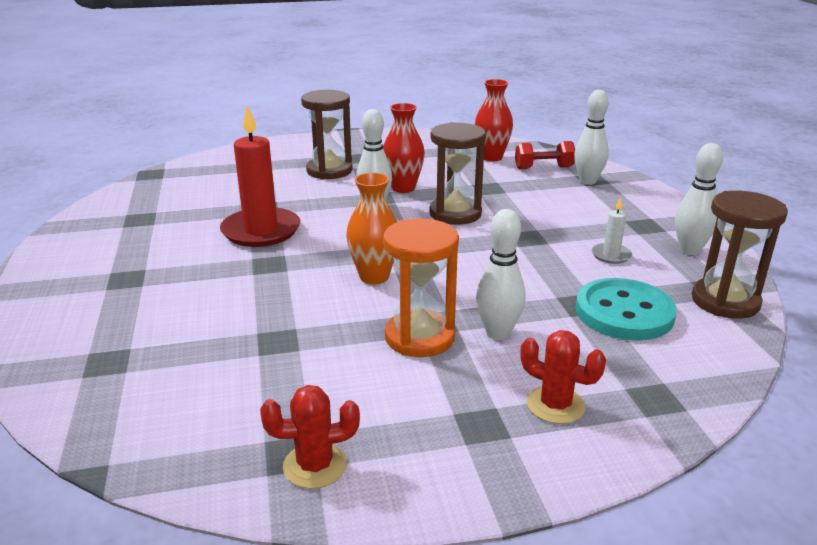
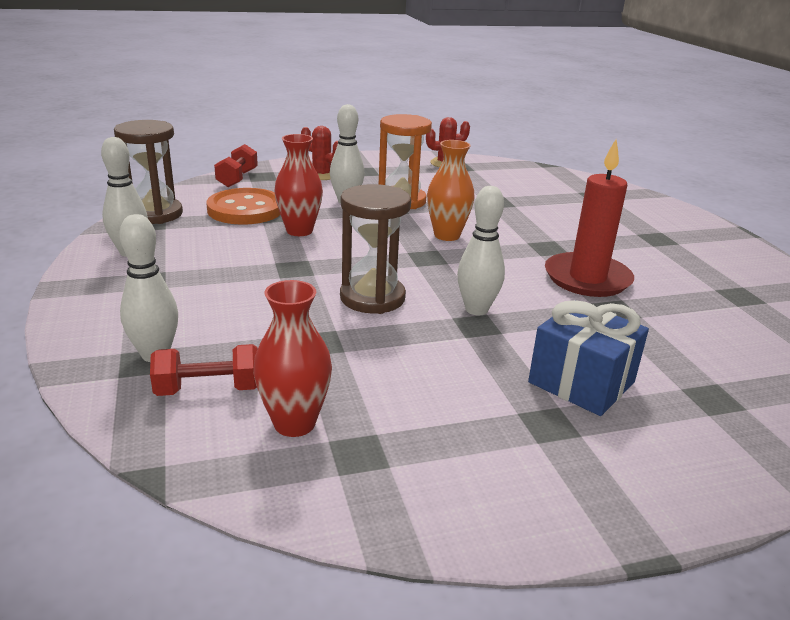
camera: 175 degrees right, 0 degrees up
(329, 171) = (581, 382): brown hourglass -> blue gift
(403, 188) = (447, 341): red vase -> red vase (299, 231)
(611, 255) = (218, 249): white candle -> none
(624, 312) = (245, 209): turquoise button -> orange button
(689, 387) = (237, 178): none -> red dumbbell

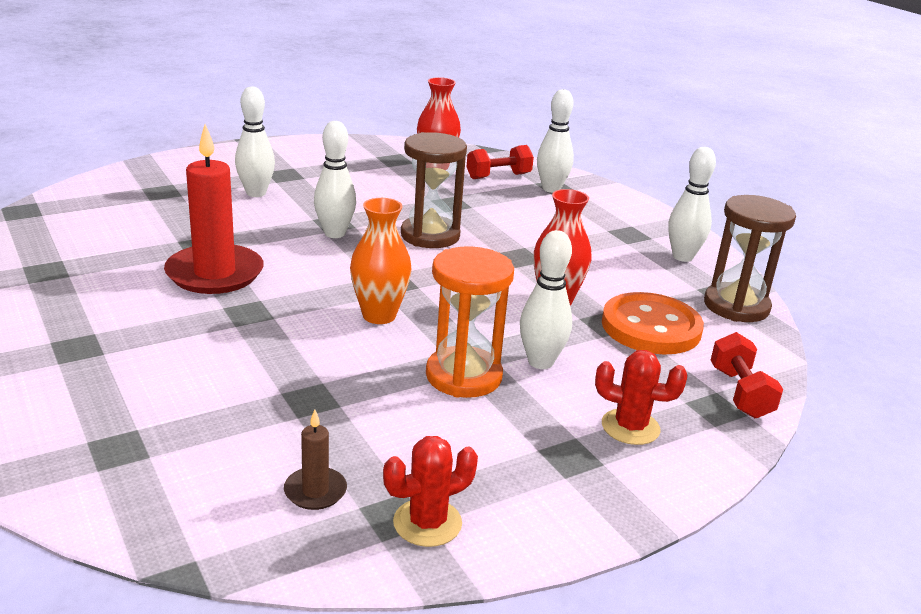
camera: 165 degrees right, 0 degrees up
(494, 175) = (315, 491): none -> brown candle
(581, 382) = (256, 193): blue gift -> white bowling pin

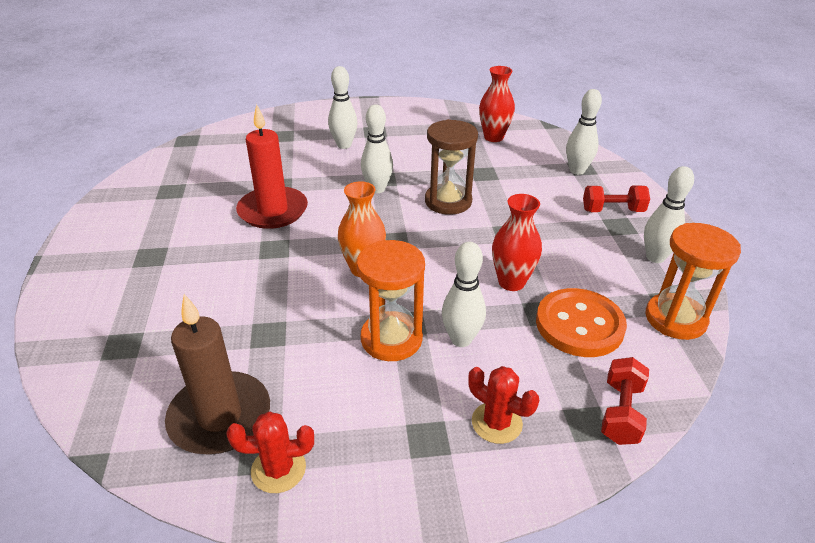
camera: 25 degrees right, 10 degrees up
(315, 491) = (220, 416): brown candle -> brown candle, size x2.15
(498, 176) = (539, 152): red dumbbell -> red dumbbell (612, 210)
(736, 306) = (675, 319): brown hourglass -> orange hourglass

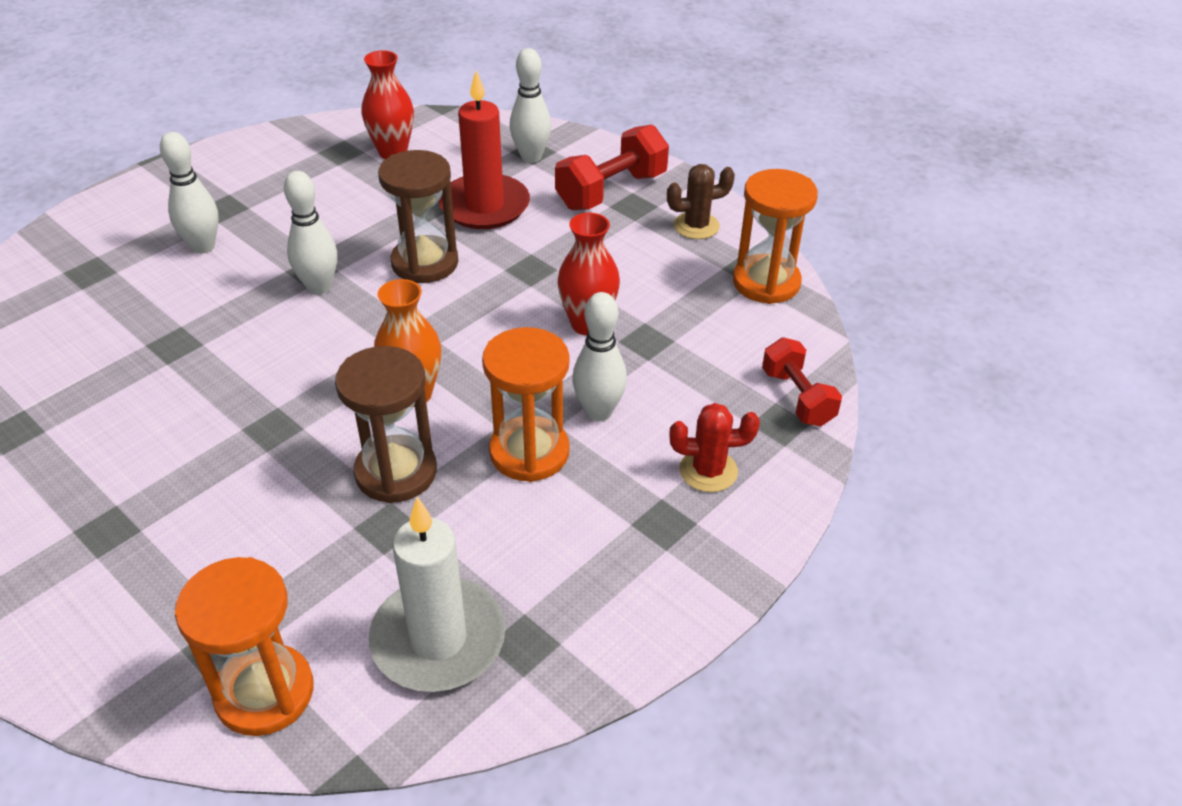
camera: 40 degrees left, 5 degrees up
(112, 384) = (264, 693): none -> orange hourglass
(220, 416) = (438, 639): brown candle -> white candle
(273, 211) = (210, 383): red candle -> red candle (484, 206)
(278, 469) = (558, 643): red cactus -> none
(306, 306) = (396, 472): none -> brown hourglass
(579, 325) = (691, 334): orange button -> none
(612, 210) = (611, 191): red dumbbell -> red dumbbell, size x1.51
(655, 257) = (696, 226): white bowling pin -> brown cactus

